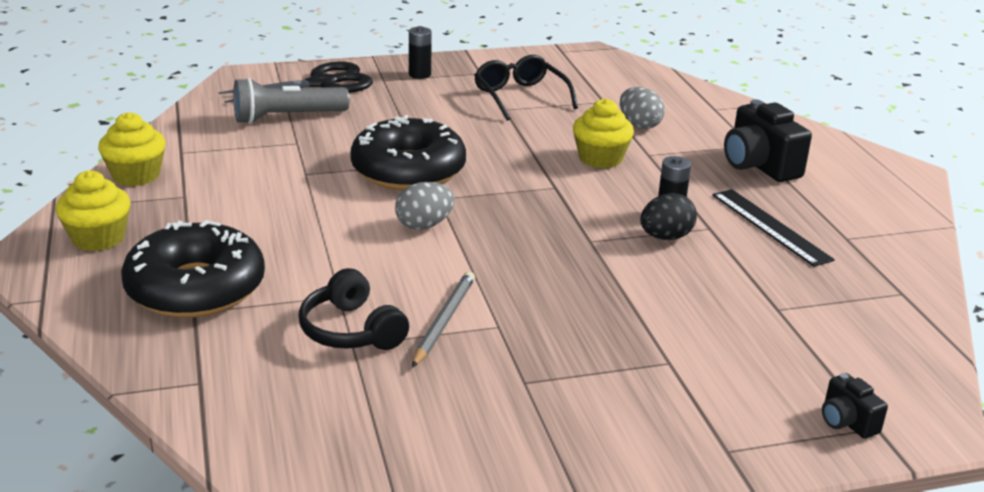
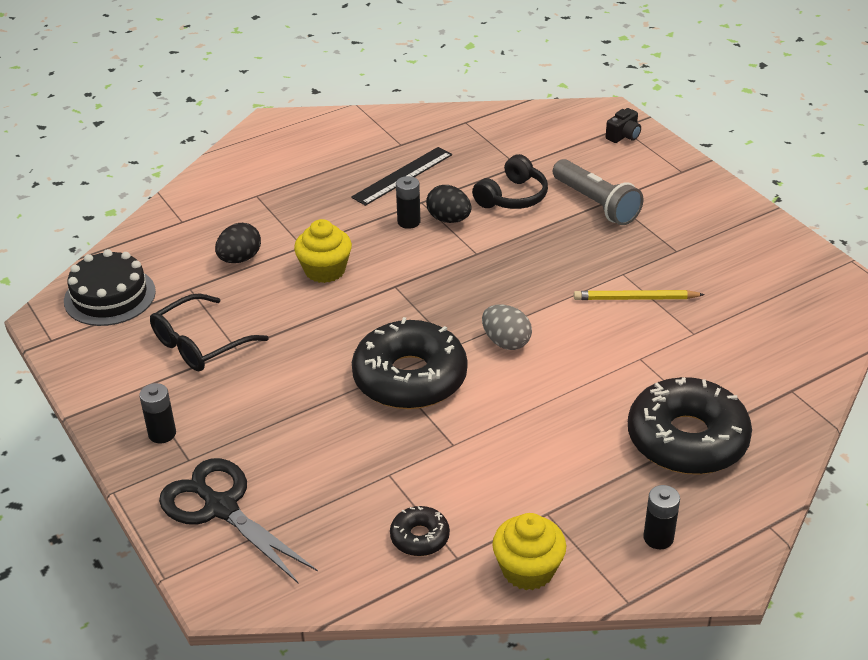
camera: 105 degrees left, 10 degrees up
(98, 238) = (658, 538): yellow cupcake -> black battery
(217, 142) = (419, 537): none -> black donut
(287, 117) = (330, 504): grey flashlight -> grey flashlight (596, 204)
(351, 331) = (679, 338): black headphones -> black headphones (512, 197)
(444, 321) = (635, 298): grey pencil -> yellow pencil
(609, 73) = (110, 296): none -> black cake
(639, 125) = (240, 259): grey egg -> black egg
(759, 166) = (297, 188): black camera -> none

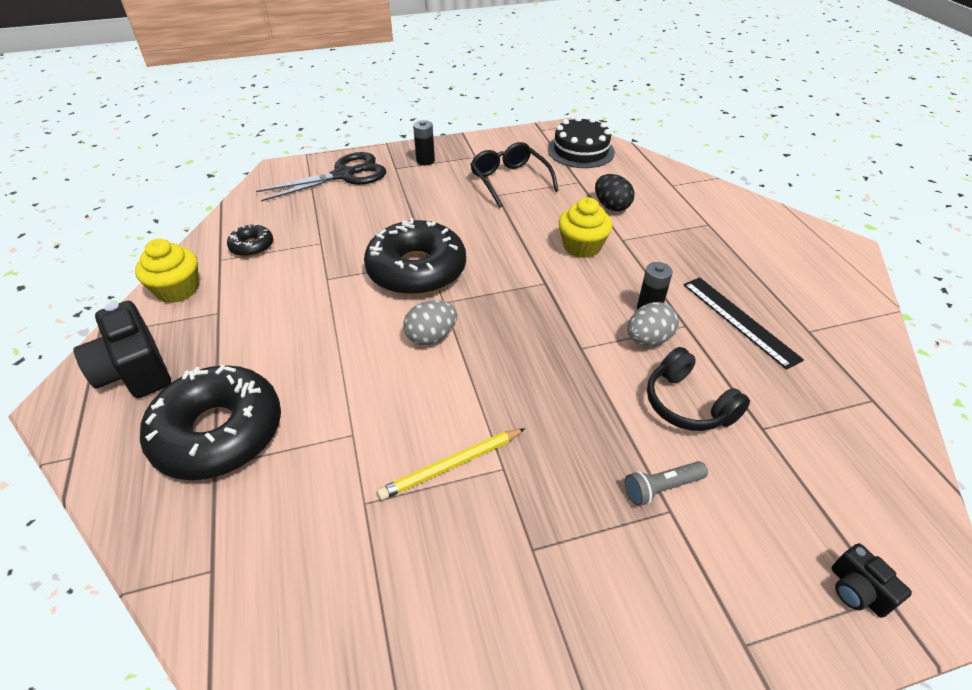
camera: 105 degrees right, 5 degrees up
(449, 219) = (648, 339): black egg -> grey egg
(596, 204) = (661, 488): grey flashlight -> grey flashlight, size x0.56
(635, 298) = (451, 465): yellow pencil -> yellow pencil turned 135 degrees counterclockwise
(658, 538) = (135, 371): black battery -> black camera

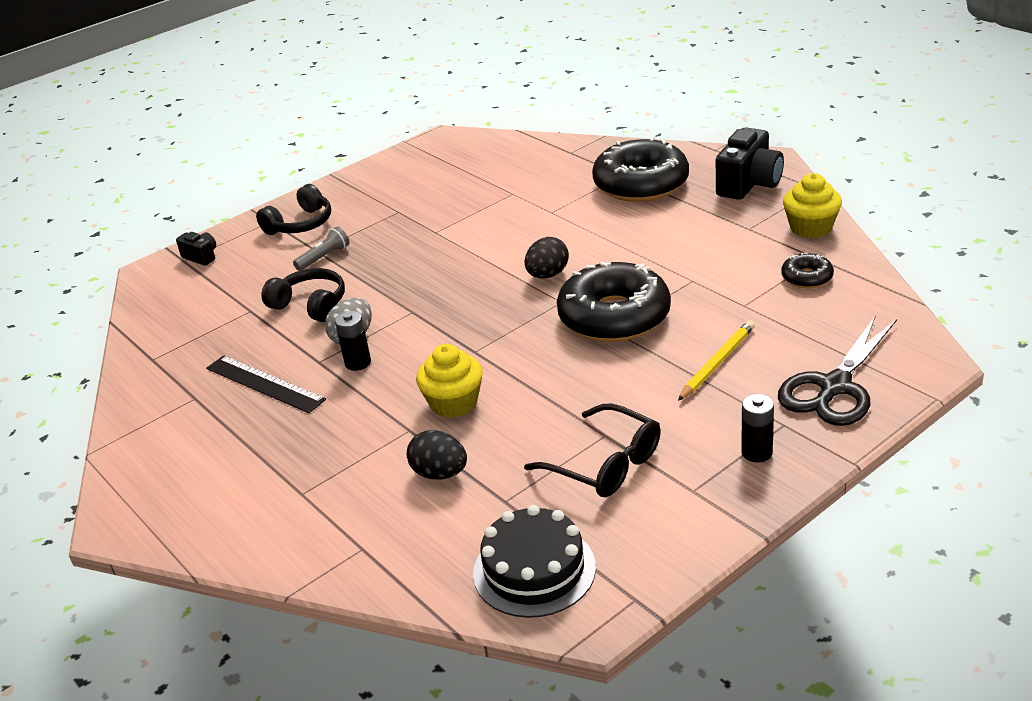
camera: 160 degrees right, 10 degrees down
(135, 371) = (749, 184): black camera -> black camera turned 90 degrees clockwise
(431, 337) = (547, 275): grey egg -> black egg
(451, 465) = (471, 222): yellow pencil -> yellow pencil (717, 363)
(690, 600) = (300, 224): none -> black headphones

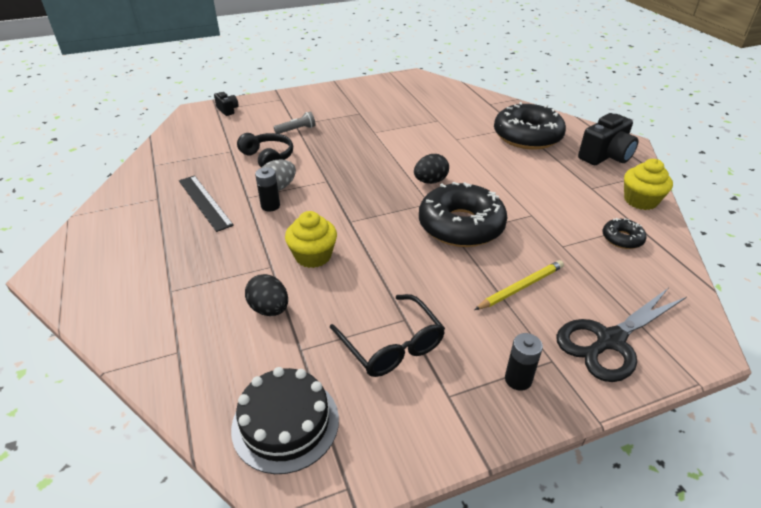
camera: 15 degrees right, 5 degrees up
(300, 224) = (297, 106): black headphones -> none

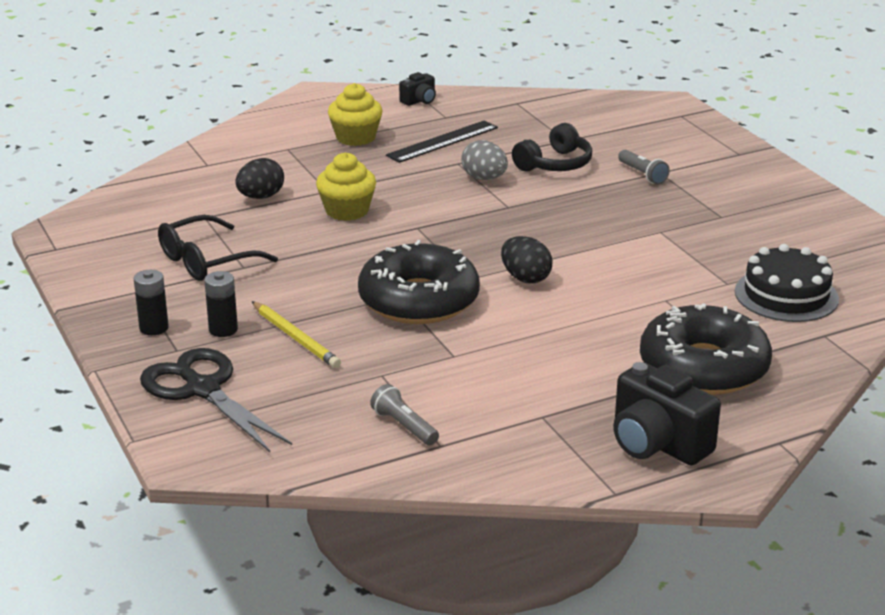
camera: 85 degrees right, 10 degrees down
(228, 110) = (682, 122): black camera -> black camera (419, 101)
(270, 206) = (442, 178): black battery -> black battery (223, 329)
(285, 423) = (122, 218): black cake -> black cake (786, 295)
(622, 239) = (404, 426): black donut -> grey flashlight
(640, 200) = (513, 460): yellow cupcake -> yellow cupcake (356, 137)

